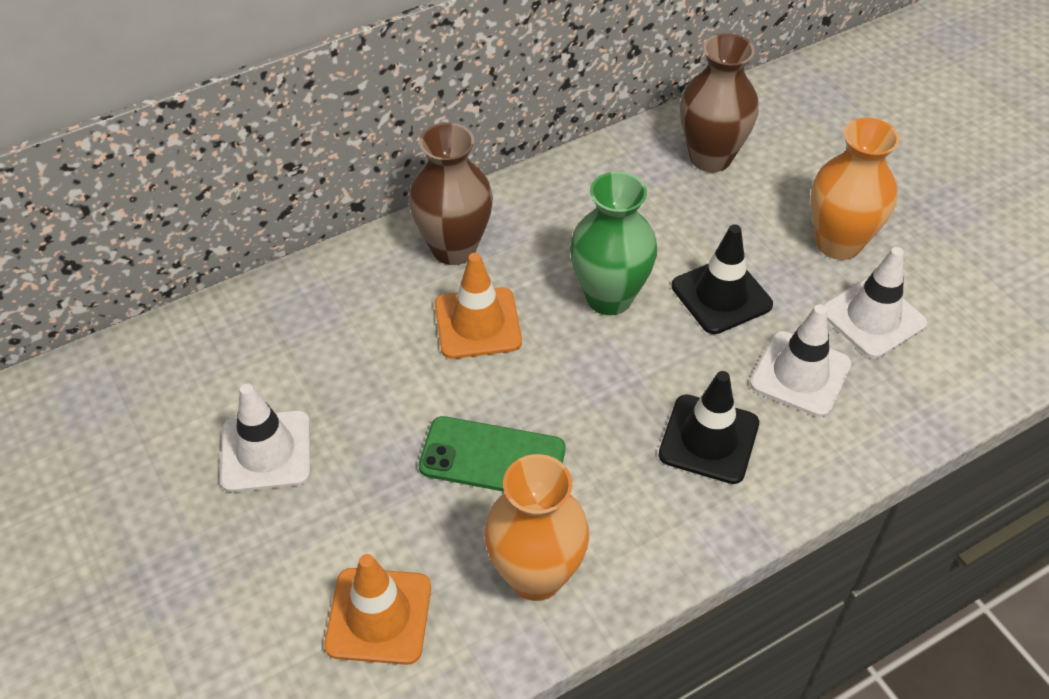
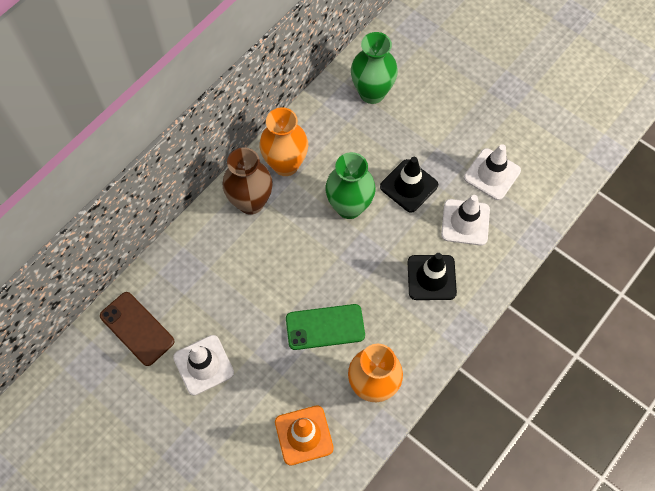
camera: 20 degrees left, 15 degrees up
(191, 367) = (137, 328): none -> brown phone
(477, 323) = (284, 247): orange traffic cone -> none
(710, 158) = (372, 93): brown vase -> green vase
(838, 243) = (460, 131): orange vase -> orange vase (285, 164)

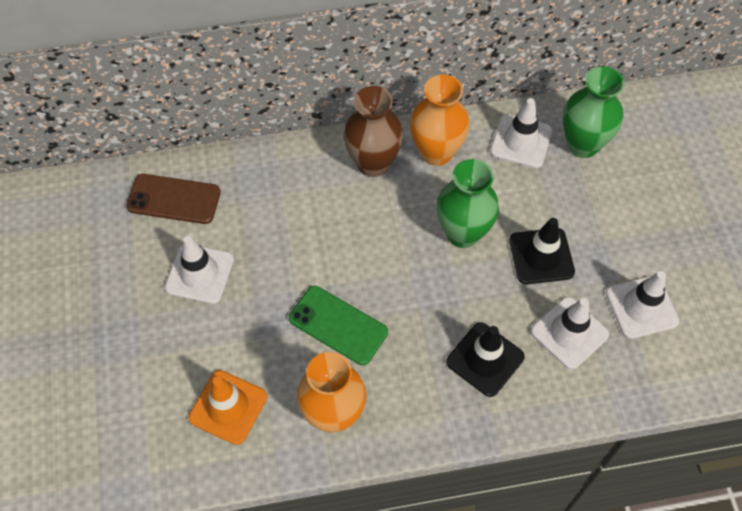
camera: 40 degrees right, 5 degrees down
(137, 328) = (174, 199): brown phone -> brown phone turned 75 degrees counterclockwise
(332, 118) = (521, 141): none -> white traffic cone

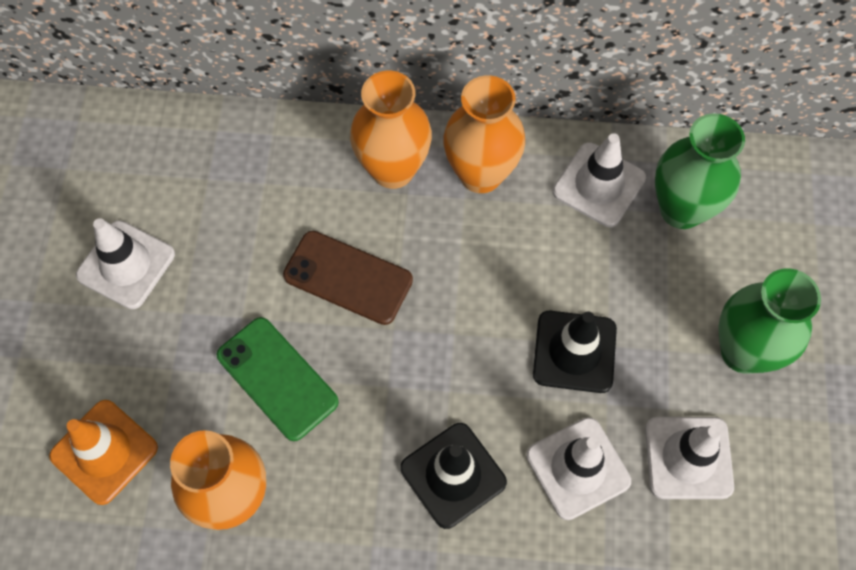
camera: 15 degrees right, 5 degrees up
(174, 199) = (125, 158): brown phone -> brown phone (348, 278)
(373, 163) = (393, 170): brown vase -> orange vase
(462, 233) = (479, 294): green vase -> green vase (743, 351)

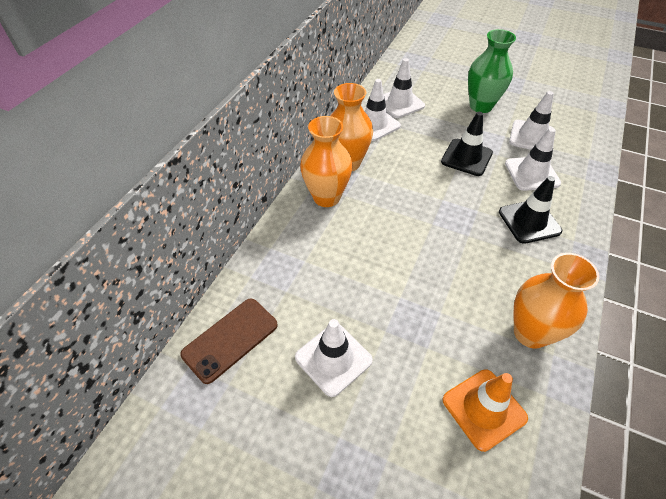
camera: 70 degrees left, 15 degrees down
(277, 378) = (450, 288): green phone -> none
(348, 278) = (391, 235): brown phone -> brown phone (230, 339)
(681, 209) = (400, 103): green vase -> white traffic cone

